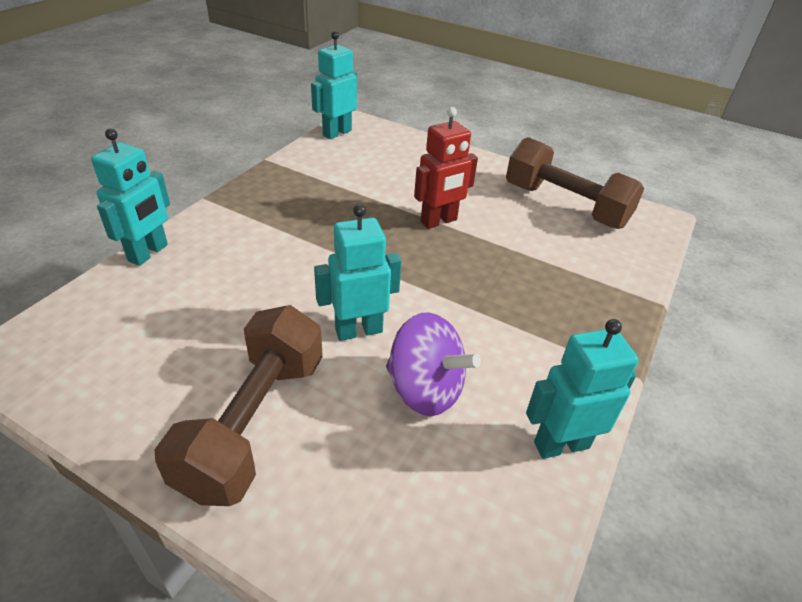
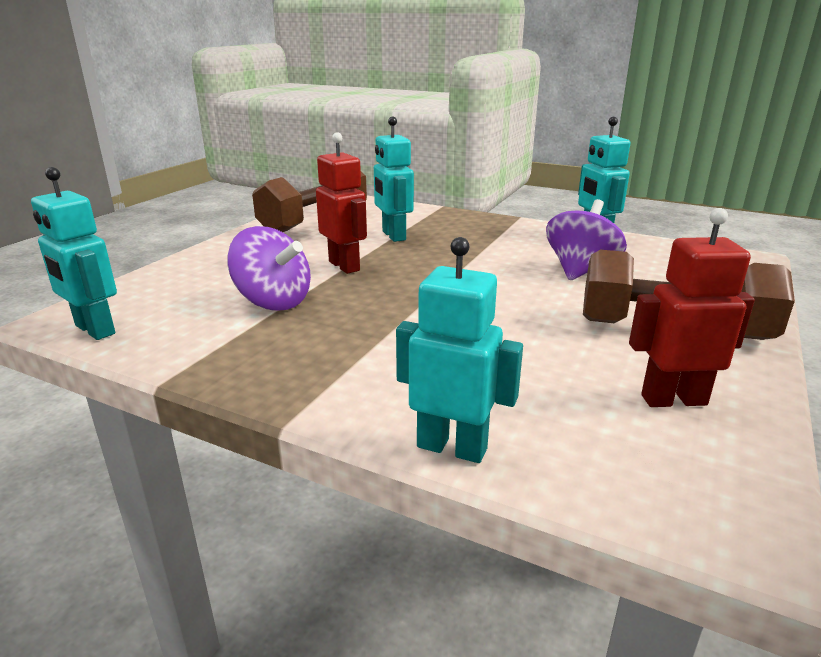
camera: 90 degrees left, 15 degrees down
(140, 374) = (673, 399): none -> red robot
(358, 330) = (530, 295): turquoise robot -> turquoise robot (393, 236)
(367, 189) = (273, 301): none -> purple spinning top

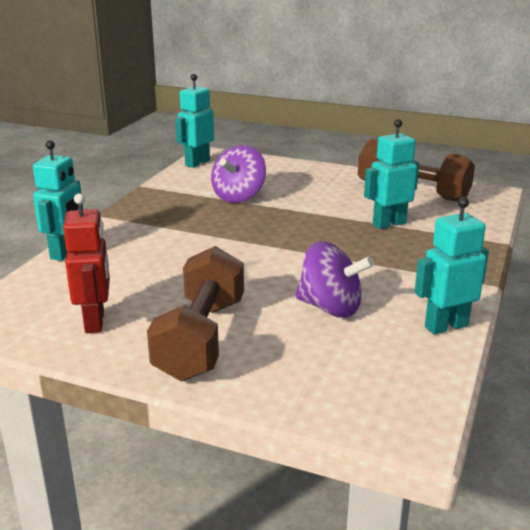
camera: 85 degrees right, 0 degrees up
(344, 266) = (308, 211): red robot -> none

